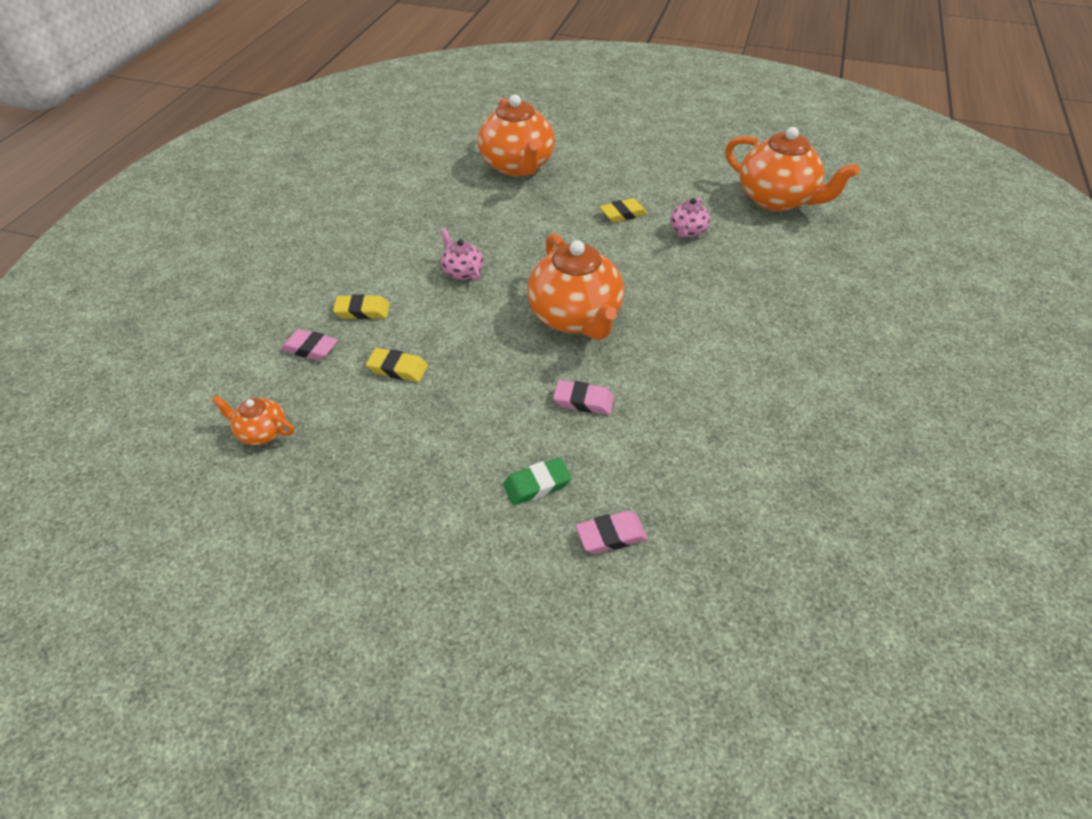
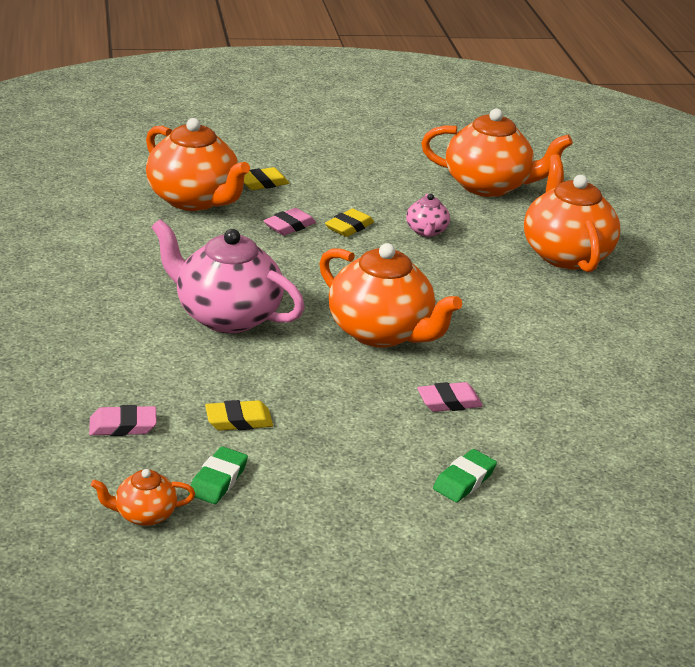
camera: 30 degrees left, 15 degrees down
(339, 419) = (218, 480): none -> green eraser
(362, 311) = (148, 377): yellow eraser -> yellow eraser (262, 183)
(462, 272) = (226, 316): pink teapot -> pink teapot, size x2.13
(611, 535) = (561, 500): pink eraser -> pink eraser (289, 226)
(802, 280) = (565, 254): none -> orange teapot

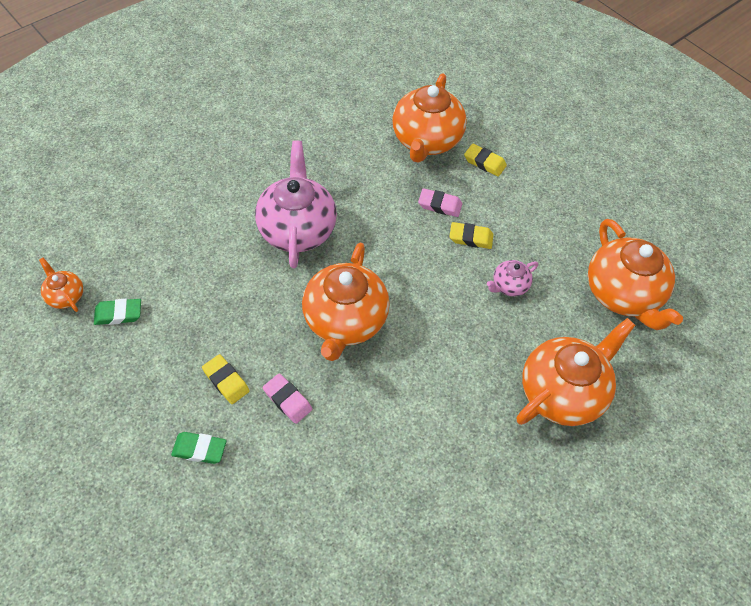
camera: 60 degrees right, 25 degrees up
(123, 426) = (143, 242): pink eraser -> none
(238, 420) = (186, 293): yellow eraser -> yellow eraser (226, 381)

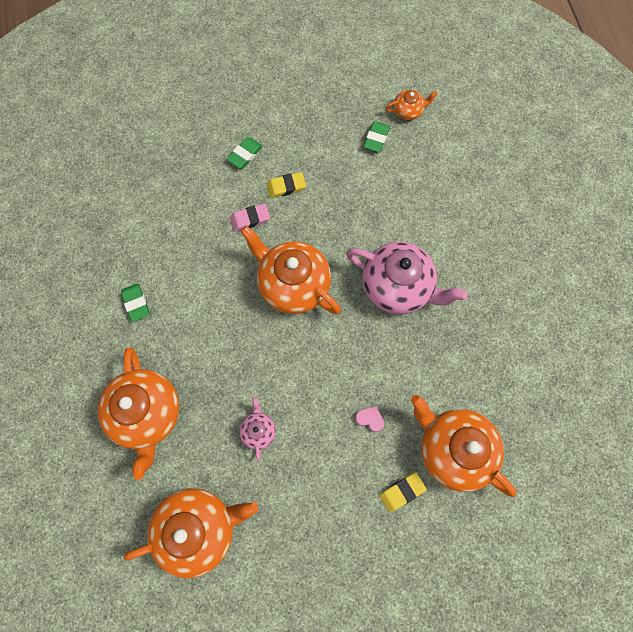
camera: 120 degrees right, 15 degrees up
(440, 205) = (370, 419): pink eraser -> pink heart
(458, 472) = (136, 303): none -> green eraser
(470, 238) = (322, 426): yellow eraser -> none
(623, 294) = (199, 528): orange teapot -> orange teapot turned 150 degrees clockwise

